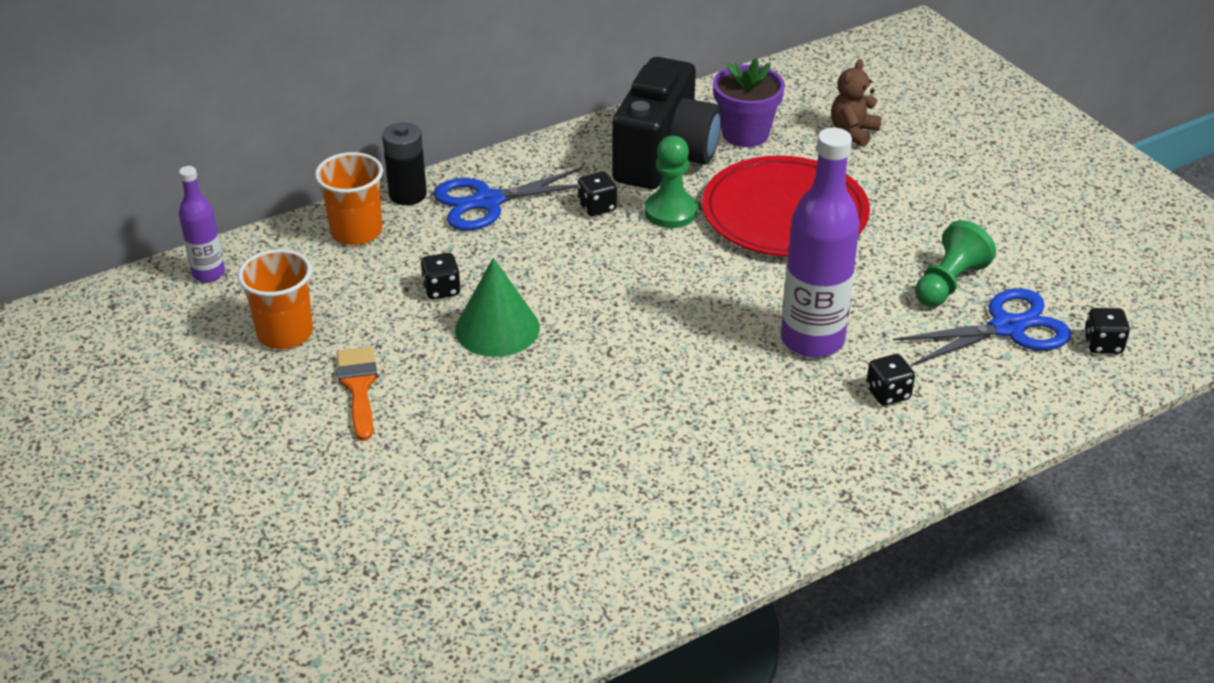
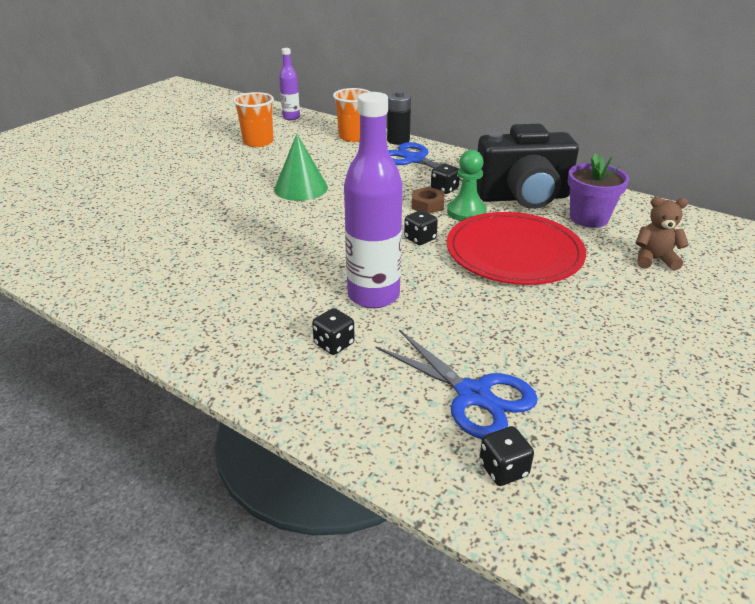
camera: 65 degrees right, 5 degrees down
(358, 387) = (226, 167): orange brush -> none
(441, 289) = (323, 167): black dice -> black dice (420, 239)
(630, 235) = (427, 205): none -> brown nut
(948, 283) = (506, 348): green pawn -> none

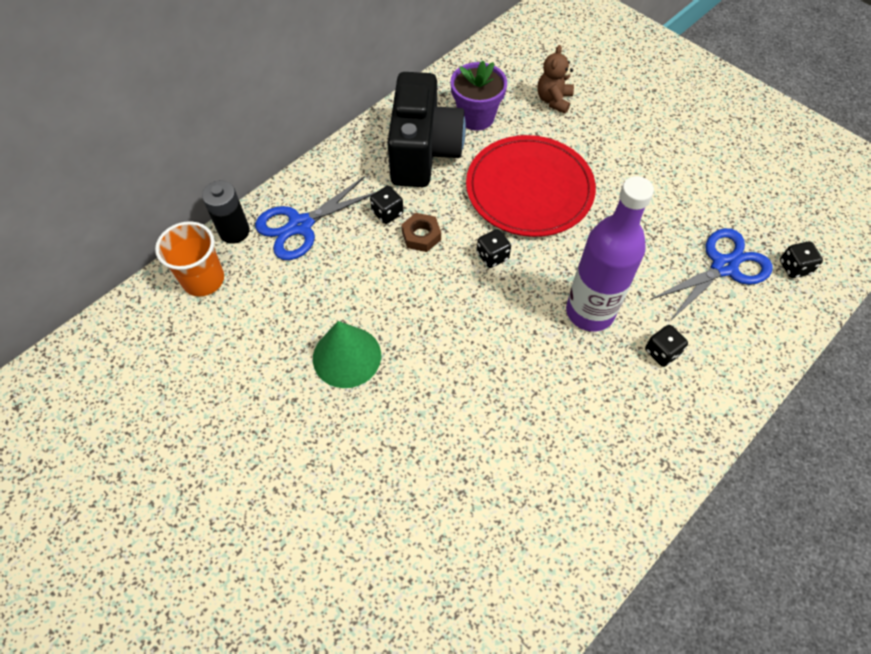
camera: 80 degrees left, 25 degrees up
(258, 142) = (174, 403): orange cup -> none
(291, 117) = (91, 352): purple bottle -> none
(466, 212) = (445, 206): green pawn -> none

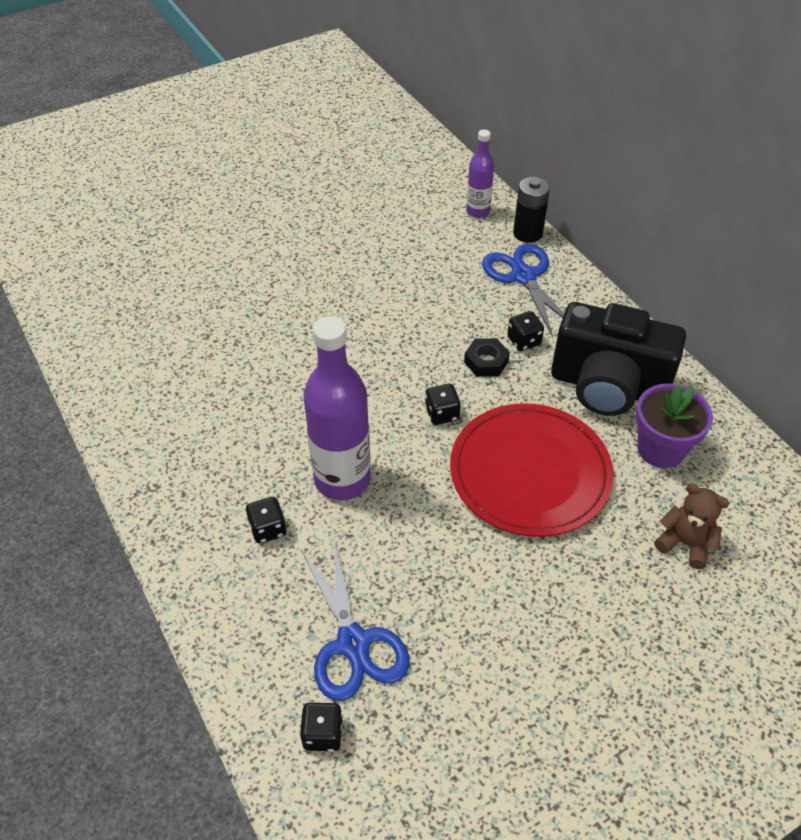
camera: 105 degrees right, 10 degrees down
(203, 280) = (478, 211): orange cup -> purple bottle
(347, 356) = (365, 287): green cone -> none
(421, 236) = (486, 362): brown nut -> black nut

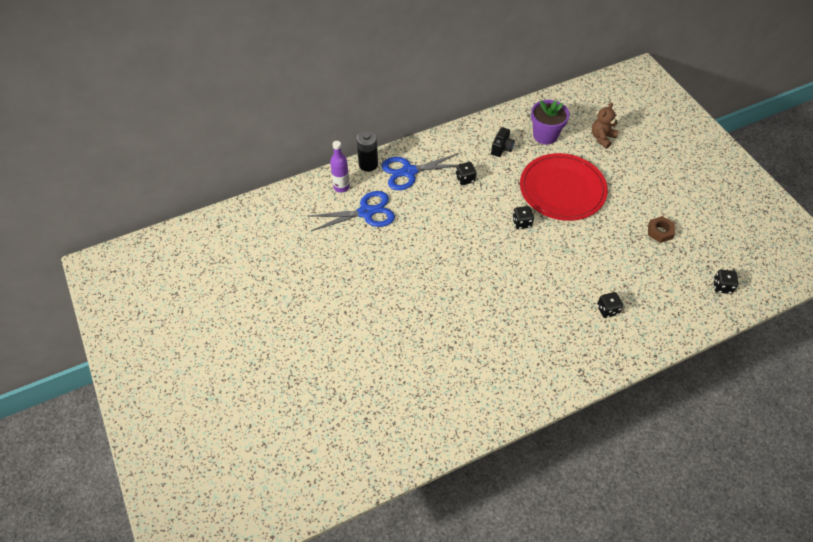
camera: 85 degrees left, 5 degrees up
(342, 479) = (571, 273): purple bottle -> none
(353, 643) = (673, 272): blue scissors -> blue scissors (366, 212)
(451, 629) = (660, 232): none -> brown nut
(486, 362) = (481, 198): black nut -> none
(607, 386) = (502, 148): black camera -> black camera, size x0.40

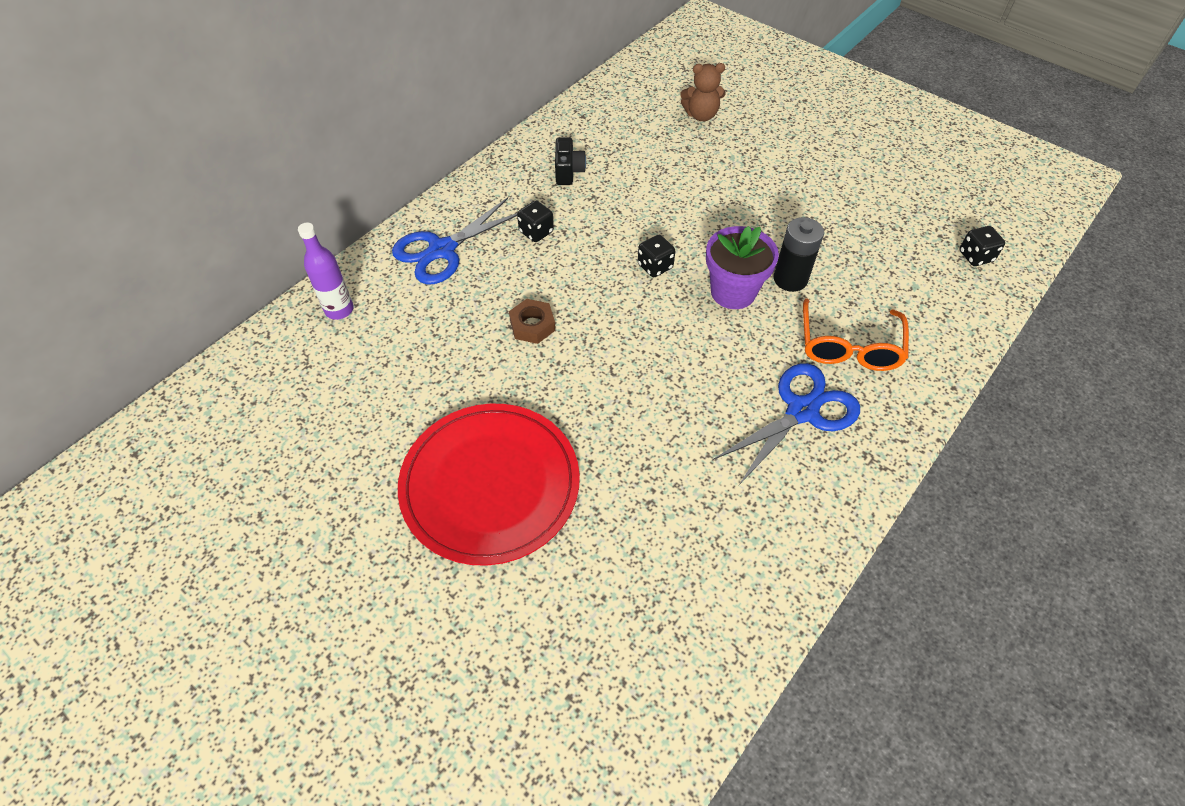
camera: 25 degrees left, 0 degrees up
(366, 212) = (400, 335): blue scissors -> blue scissors (802, 411)
(368, 164) = (369, 260): black battery -> black battery (790, 279)
(545, 135) = (621, 135): purple flower pot -> purple flower pot (733, 292)
(562, 189) = (686, 200): red plate -> red plate (490, 484)
(602, 138) = (701, 115): brown teddy bear -> brown teddy bear turned 105 degrees counterclockwise
(607, 310) = (849, 347): black dice -> orange glasses
(660, 232) = (851, 212): brown nut -> brown nut (532, 325)

